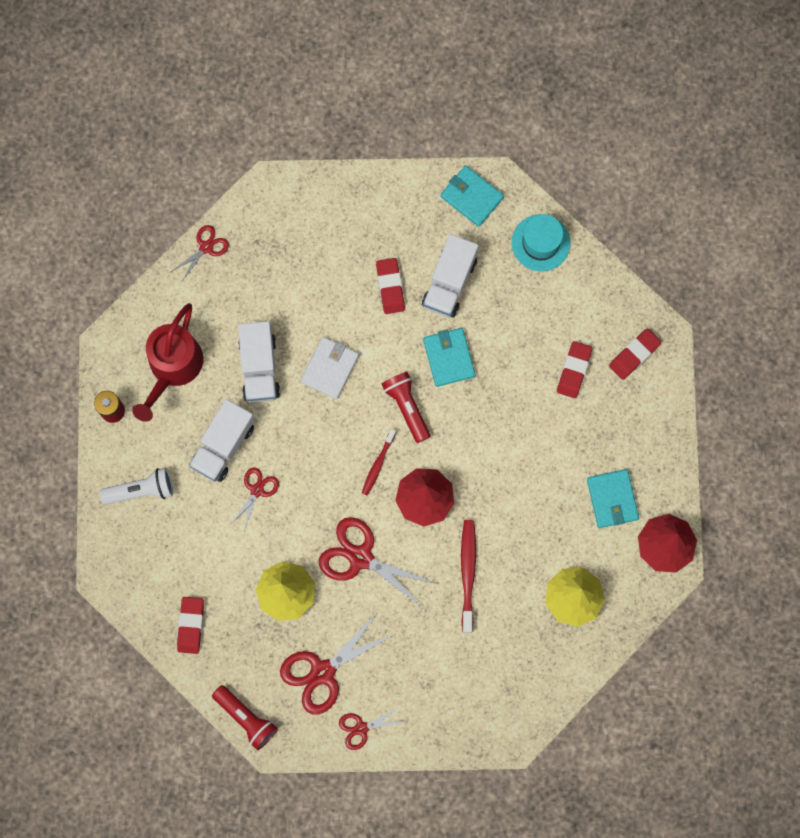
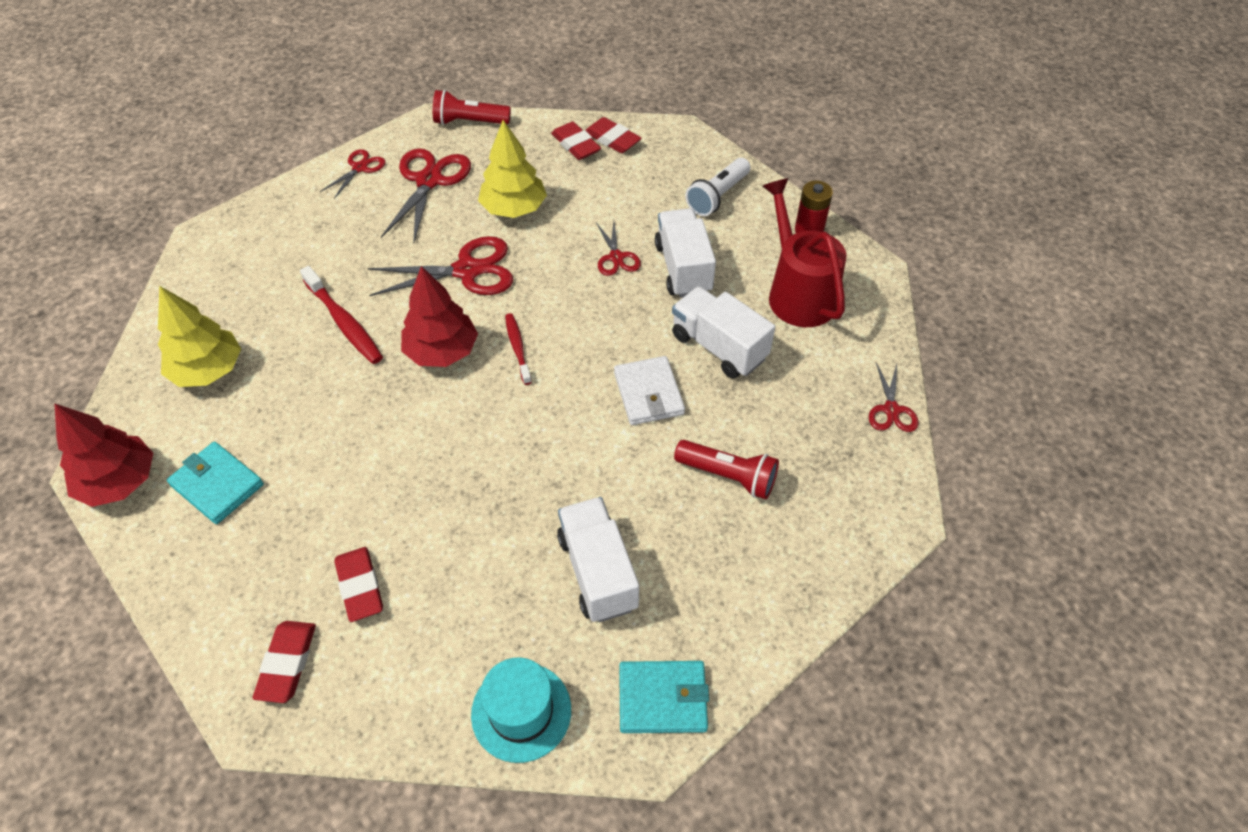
camera: 140 degrees right, 25 degrees down
(390, 287) = (662, 516): red eraser -> red eraser (612, 139)
(407, 407) = (533, 415): red flashlight -> red flashlight (728, 476)
(449, 358) = (528, 492): turquoise wallet -> none

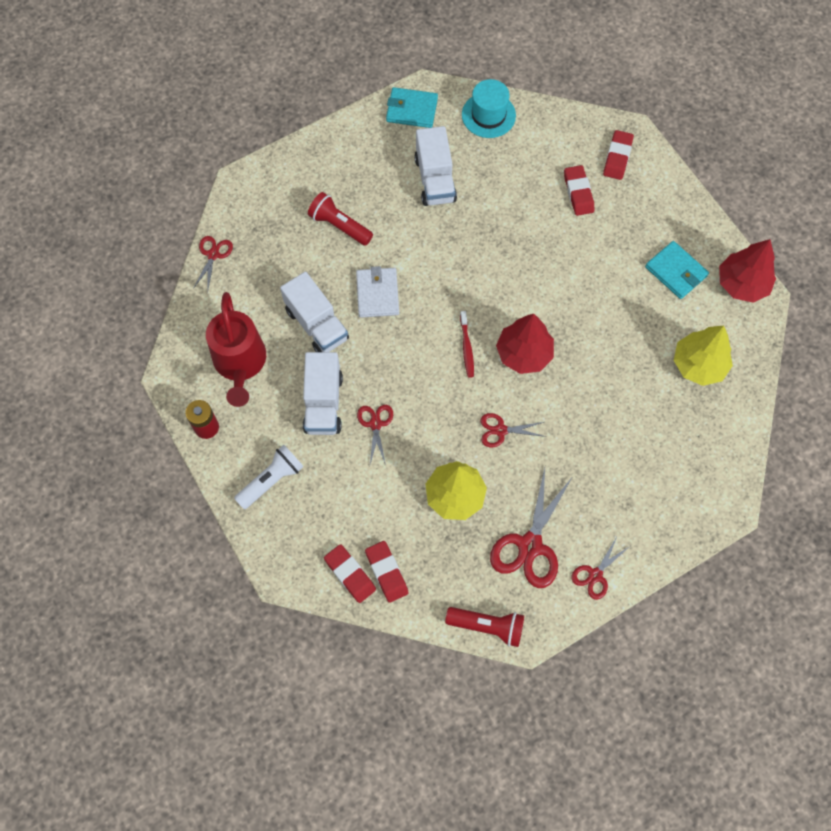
camera: 170 degrees left, 15 degrees up
(344, 322) = (600, 393): red toothbrush -> none
(467, 270) = (500, 430): red scissors -> red scissors, size x0.55

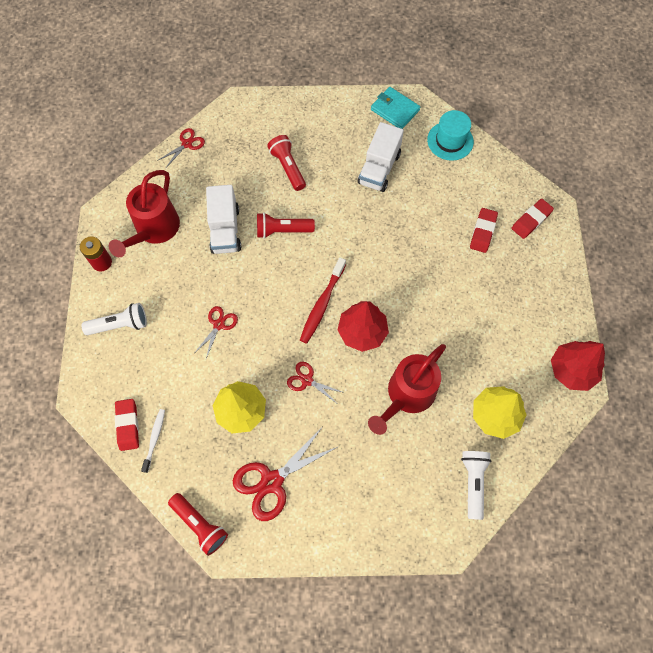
camera: 30 degrees right, 0 degrees up
(323, 403) = (192, 289): white truck -> none
(377, 294) = (282, 230): white wallet -> red flashlight
(386, 572) = (154, 439): red eraser -> white toothbrush
(466, 347) = (322, 304): red toothbrush -> red toothbrush, size x1.58
(595, 575) = (307, 534): red scissors -> none
(606, 392) = (407, 395): none -> red watering can
(676, 271) = (523, 332): turquoise wallet -> none
(717, 438) = (473, 482): none -> white flashlight

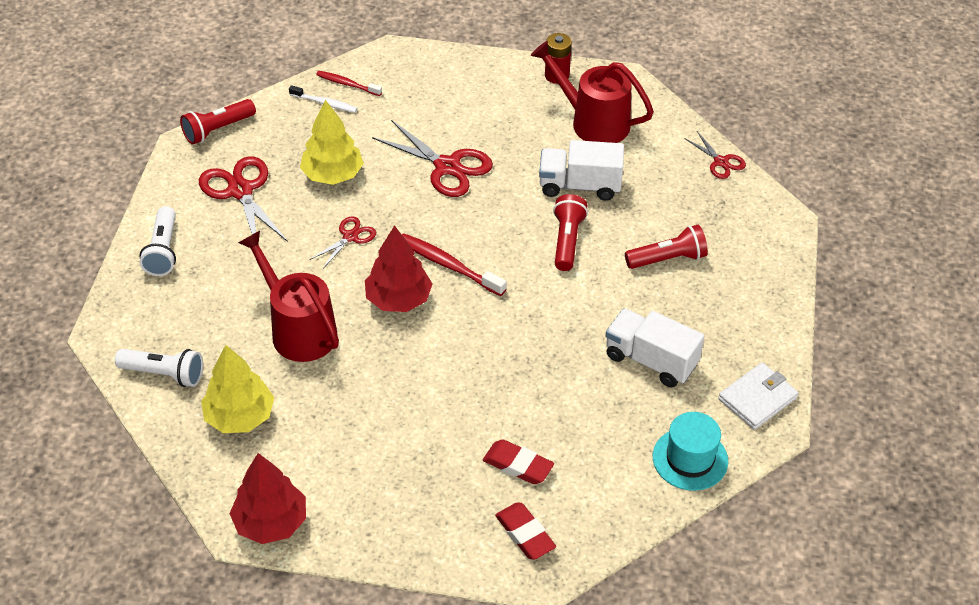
camera: 100 degrees right, 20 degrees down
(120, 325) = (471, 85): white flashlight -> white flashlight (163, 251)
(128, 425) = (348, 84): red eraser -> red toothbrush
(219, 325) = (447, 167): red scissors -> red scissors, size x1.81
(395, 110) = (757, 398): turquoise wallet -> white wallet

